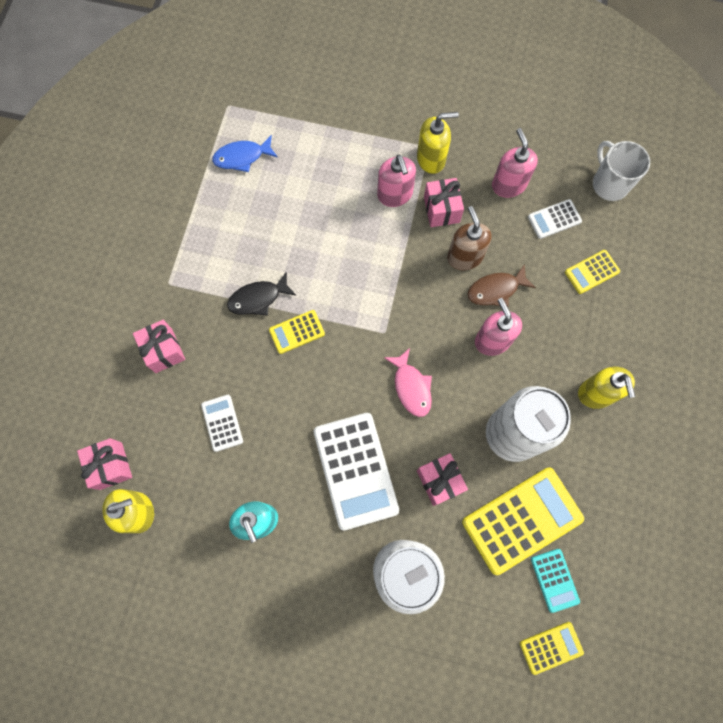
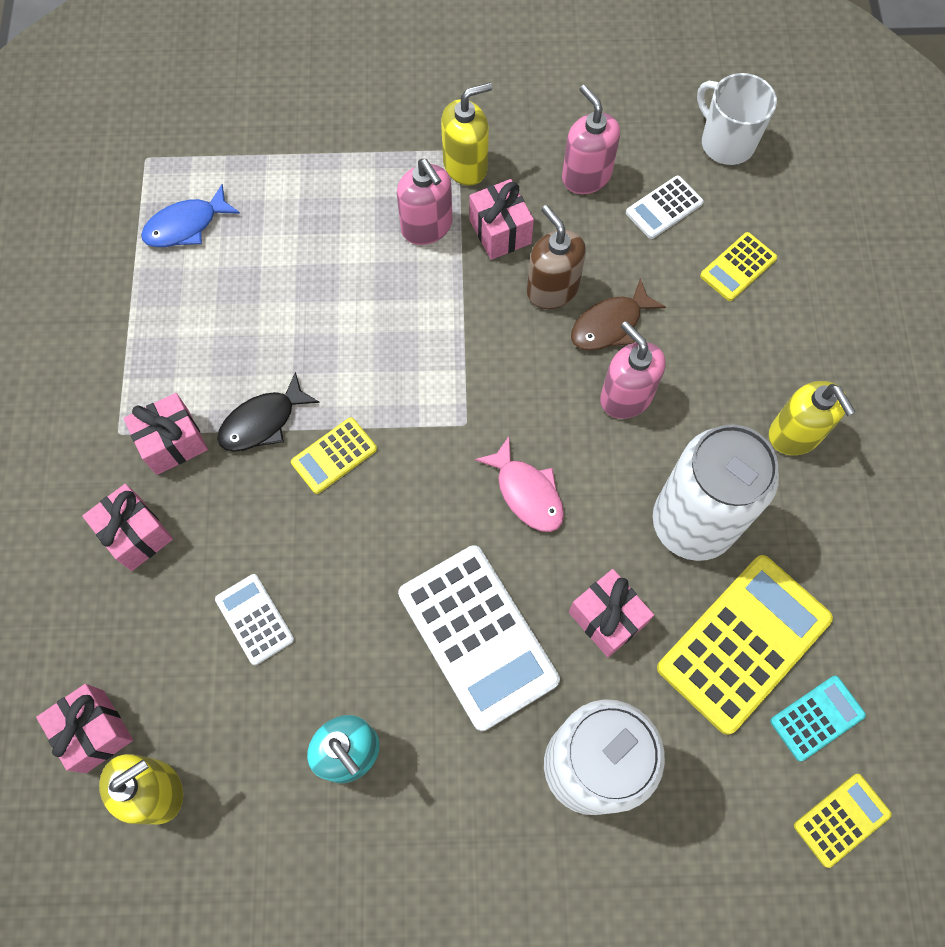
camera: 15 degrees left, 5 degrees down
(200, 298) = (173, 442): none -> pink gift
(554, 580) = (817, 718): turquoise calculator -> turquoise calculator turned 90 degrees counterclockwise

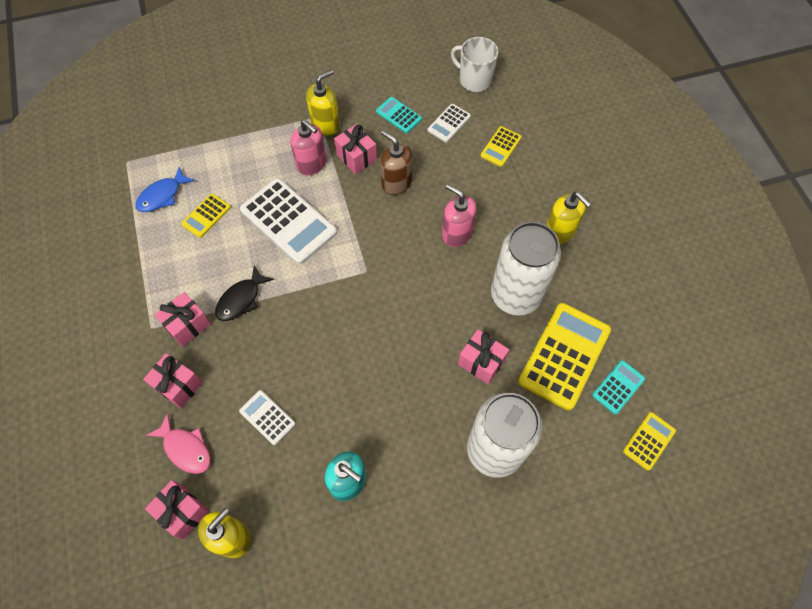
camera: 15 degrees left, 5 degrees down
(334, 456) = (291, 309): yellow calculator -> yellow calculator (206, 216)
(478, 636) = (407, 392): white calculator -> white calculator (288, 221)
(527, 492) = (413, 302): pink fish -> pink fish (185, 448)
(586, 176) = (398, 115): pink soap dispenser -> turquoise calculator
(610, 324) = (436, 195): brown fish -> none

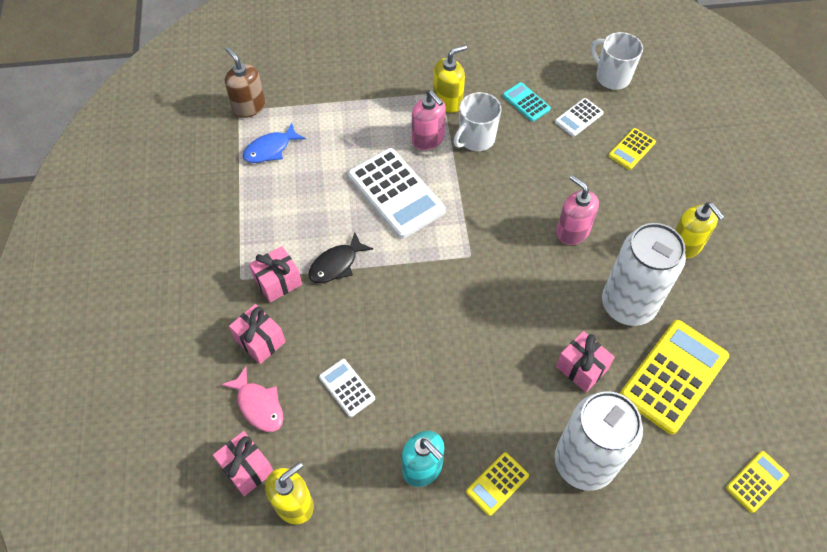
camera: 10 degrees right, 5 degrees down
(206, 216) = (312, 176): yellow calculator -> yellow calculator (497, 484)
(356, 157) = (476, 139): pink gift -> white mug
(396, 183) = (514, 170): brown soap dispenser -> brown soap dispenser (249, 107)
(618, 387) = (729, 419): turquoise calculator -> none

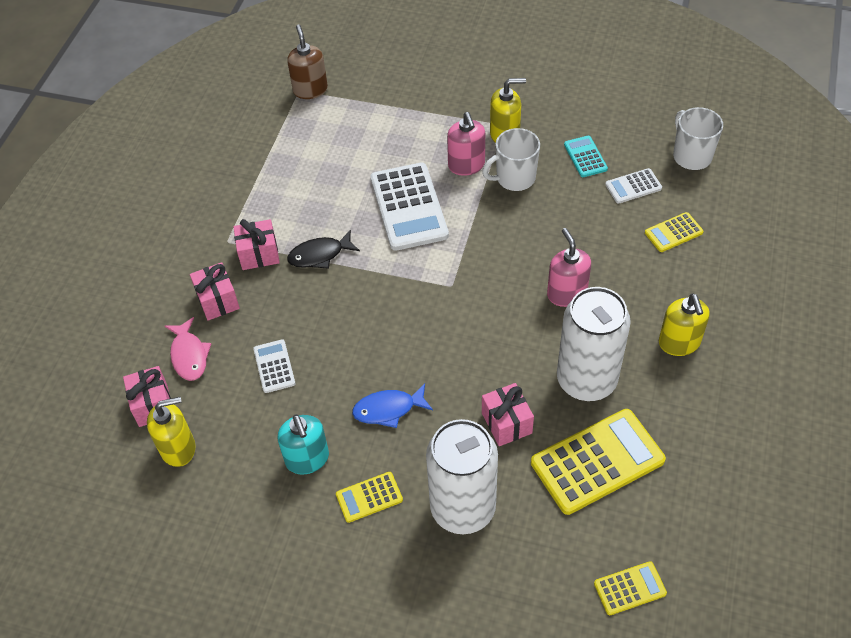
camera: 25 degrees right, 5 degrees down
(270, 149) = (311, 134): blue fish -> blue fish (388, 409)

